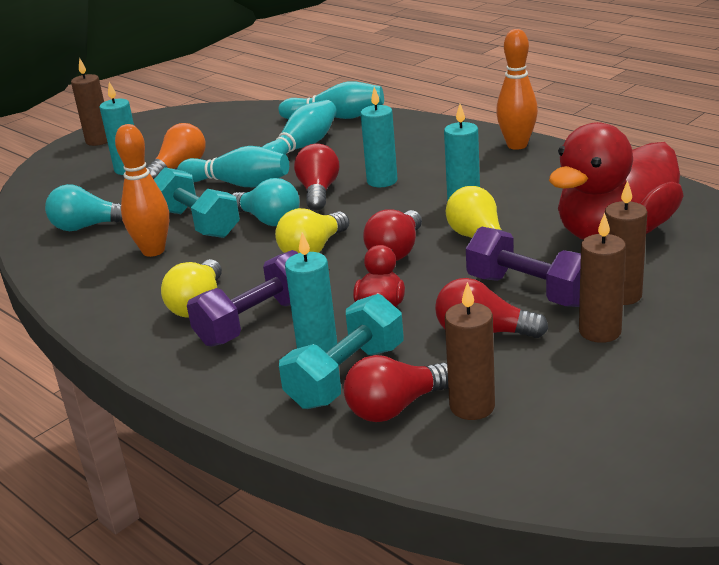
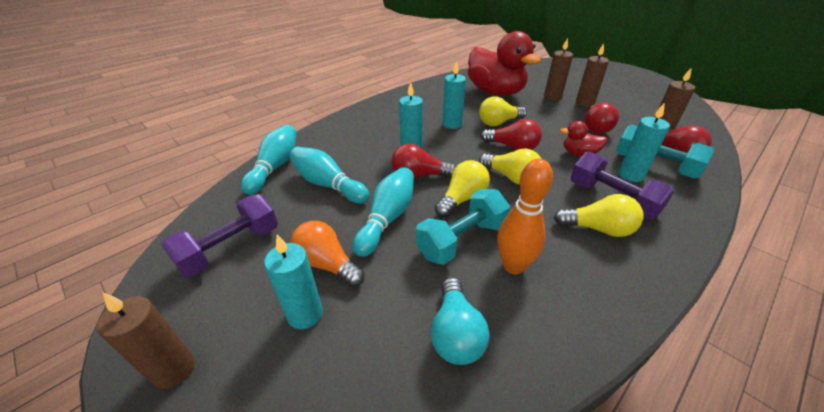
camera: 90 degrees left, 10 degrees up
(268, 220) = (462, 199): turquoise light bulb -> yellow light bulb
(517, 145) = (380, 105): orange bowling pin -> none
(529, 291) = (552, 114): purple dumbbell -> purple dumbbell (231, 248)

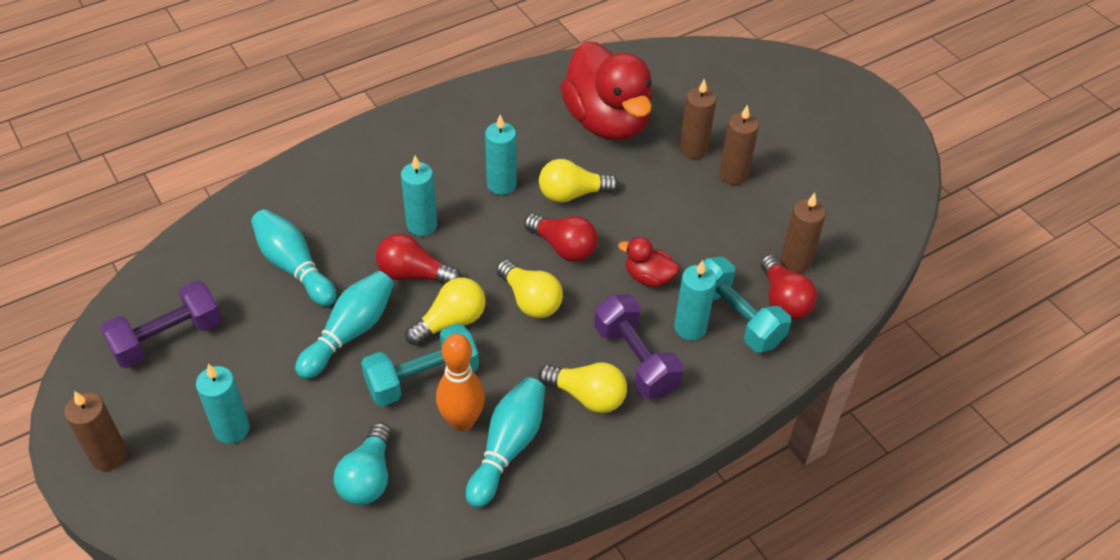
camera: 10 degrees right, 10 degrees up
(275, 167) = (234, 223): turquoise bowling pin -> turquoise bowling pin (508, 448)
(327, 264) = (265, 379): orange light bulb -> none
(596, 127) = (710, 231): red light bulb -> none

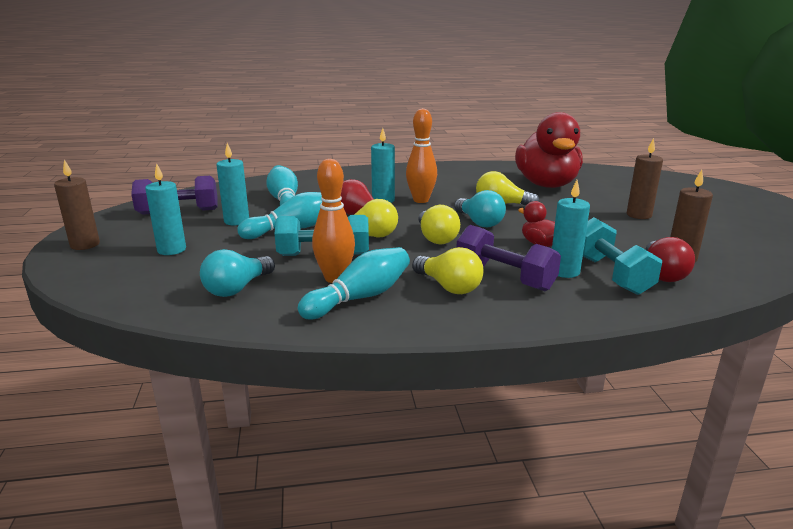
camera: 25 degrees right, 25 degrees down
(469, 211) = (421, 200): none -> orange bowling pin
(501, 185) = (452, 195): turquoise candle -> turquoise candle (236, 221)
(563, 247) = (479, 222): red light bulb -> turquoise light bulb
(635, 360) = (504, 277): purple dumbbell -> purple dumbbell turned 45 degrees counterclockwise
(693, 149) = (609, 202): brown candle -> none

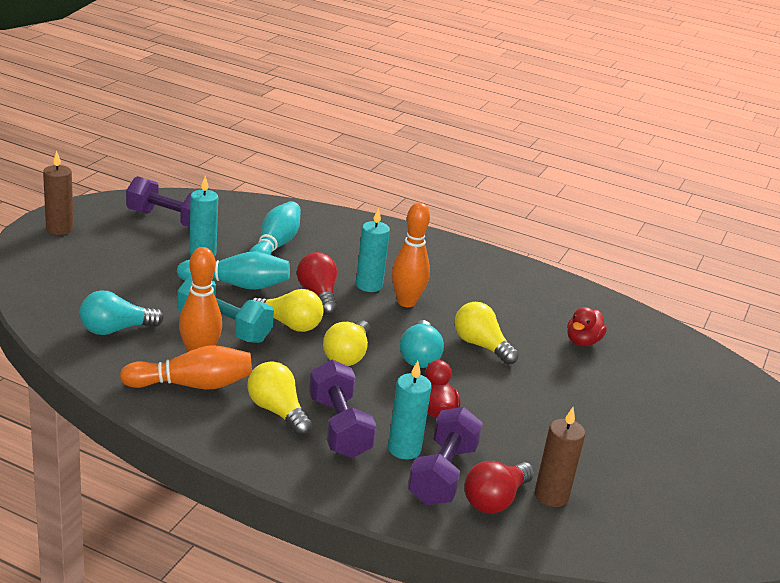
camera: 30 degrees right, 5 degrees up
(171, 250) = (114, 264): turquoise candle -> none
(360, 297) = (192, 385): turquoise bowling pin -> orange bowling pin
(449, 287) = (277, 411): yellow light bulb -> yellow light bulb turned 150 degrees clockwise
(546, 185) = (582, 341): red duck -> red duck, size x0.44
(610, 274) = (442, 474): turquoise dumbbell -> purple dumbbell
(639, 215) = (611, 429): brown candle -> none

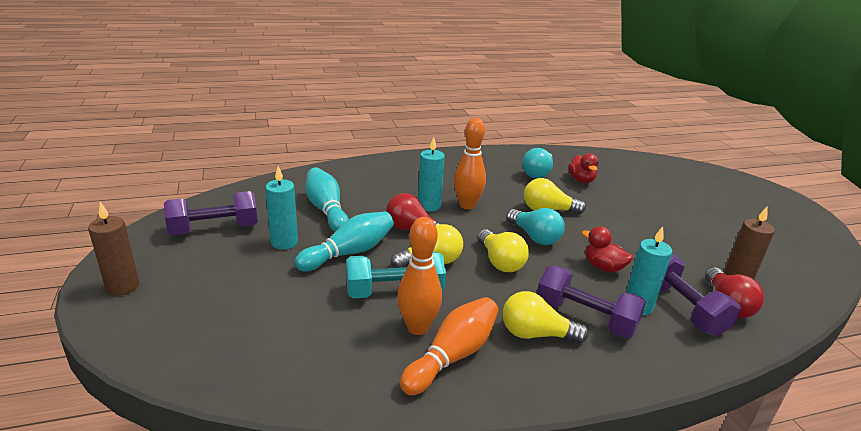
camera: 40 degrees left, 0 degrees up
(115, 329) = (319, 349): turquoise light bulb -> turquoise light bulb (537, 173)

